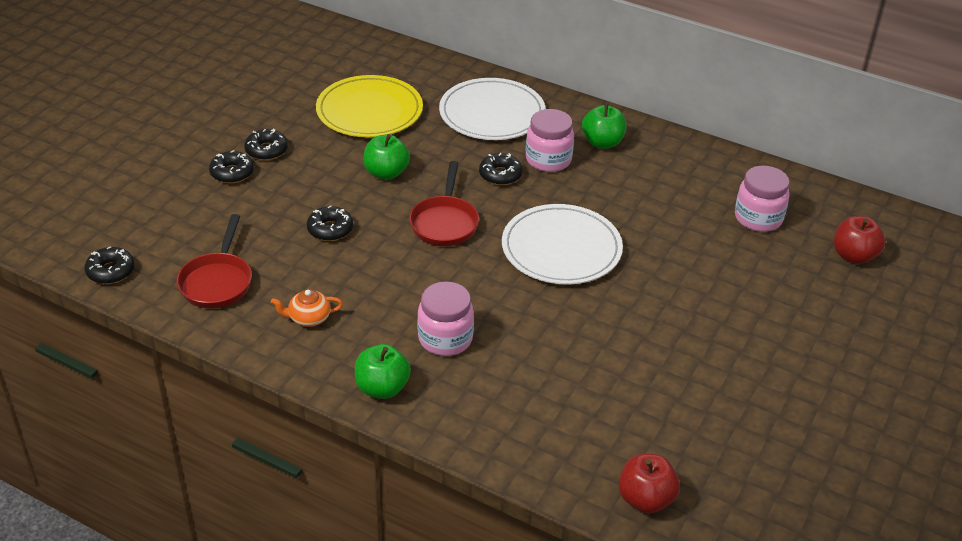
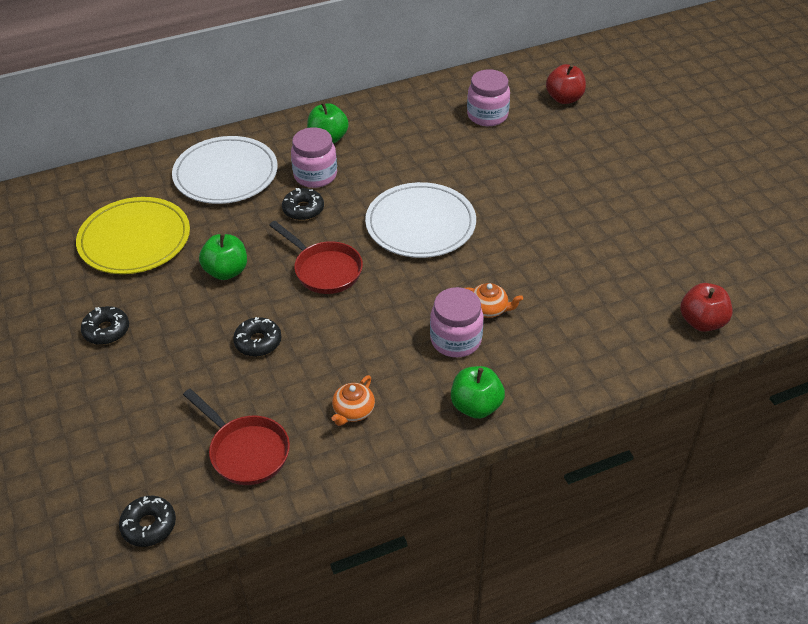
camera: 50 degrees left, 5 degrees up
(232, 173) = (109, 369): black donut -> none
(503, 342) = (489, 309): none -> orange teapot

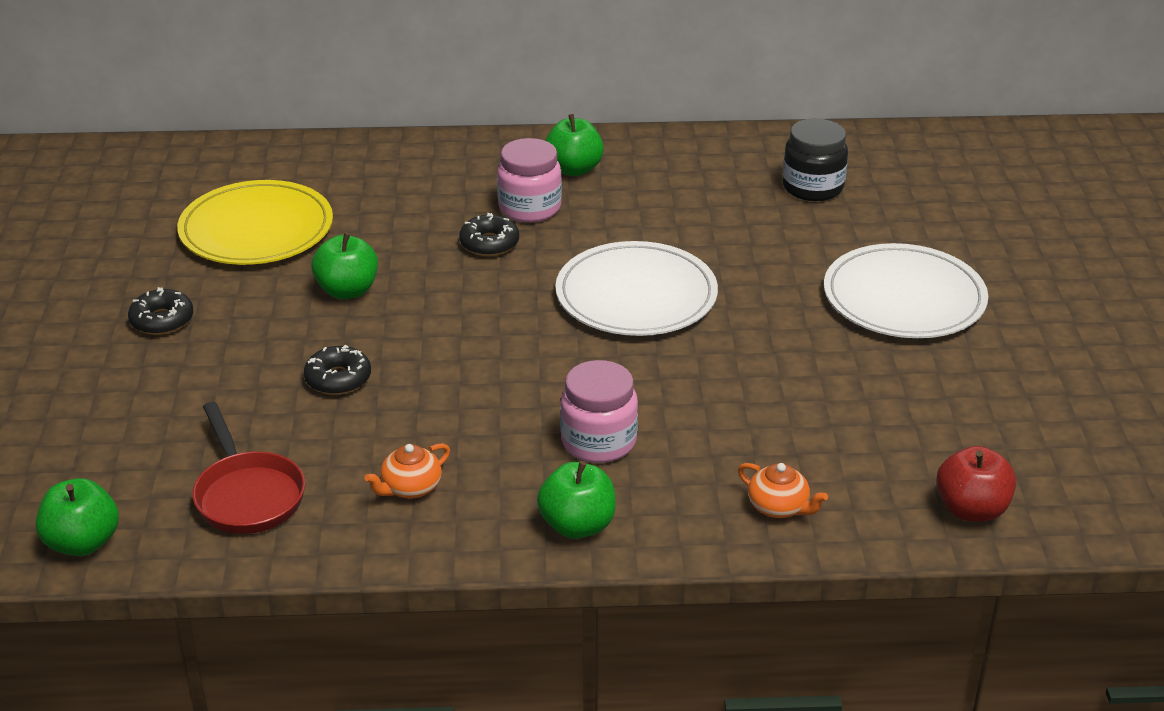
camera: 20 degrees right, 10 degrees down
(149, 525) = (83, 543): black donut -> green apple
(226, 174) = (414, 182): white plate -> white plate (904, 298)
(324, 270) = (474, 318): red pan -> none
(487, 115) = (812, 187): pink jar -> black jar
(489, 309) = (667, 417): orange teapot -> orange teapot (779, 507)
(564, 98) = (940, 189): red apple -> none

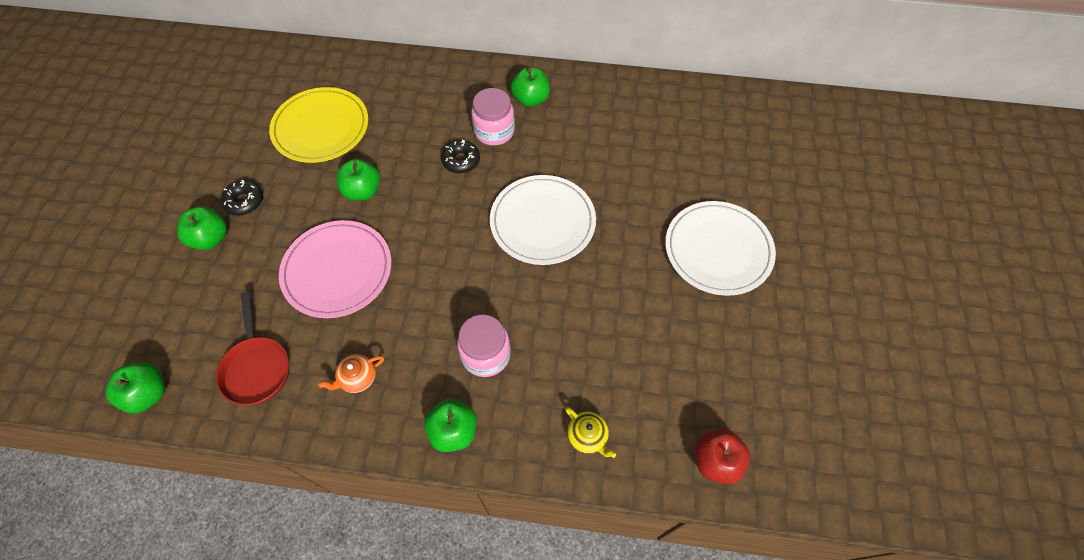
camera: 10 degrees right, 25 degrees up
(122, 365) = (211, 238): none -> green apple
(338, 379) = (337, 271): black donut -> pink plate
(779, 507) = (588, 436): orange teapot -> yellow teapot
(812, 187) = (682, 136): black jar -> none

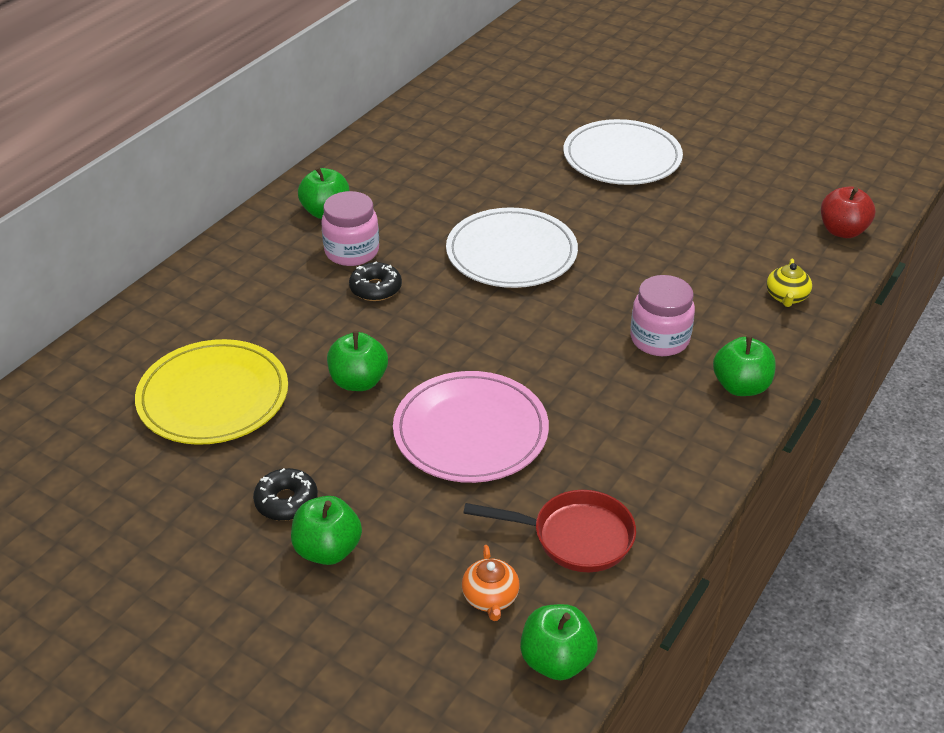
camera: 65 degrees left, 20 degrees down
(357, 378) = (637, 447): orange teapot -> orange teapot (490, 598)
(588, 436) = (786, 297): yellow teapot -> yellow teapot turned 120 degrees clockwise

